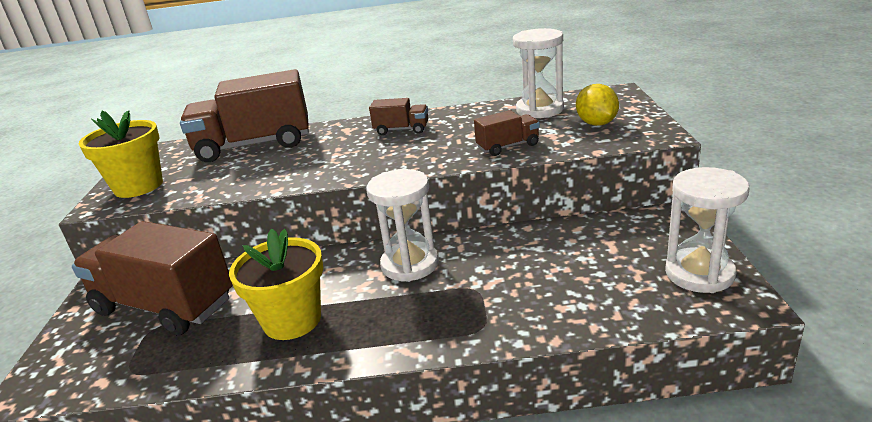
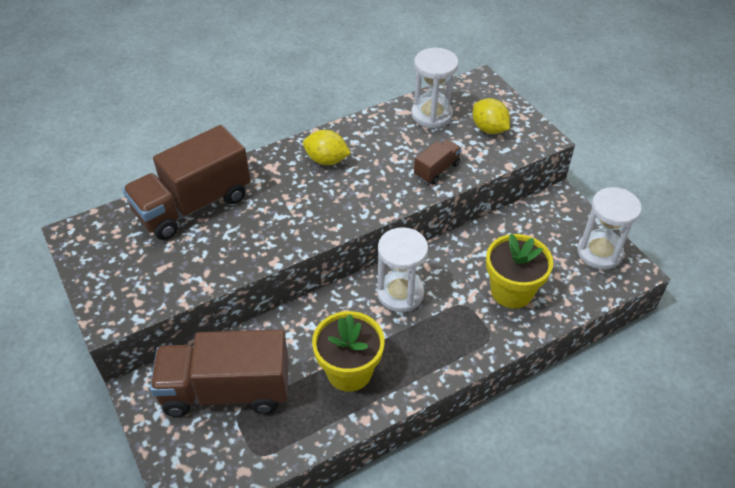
camera: 30 degrees left, 20 degrees up
(138, 186) = (124, 286): yellow flower pot -> yellow flower pot (511, 291)
(401, 130) = (326, 160): brown truck -> yellow lemon

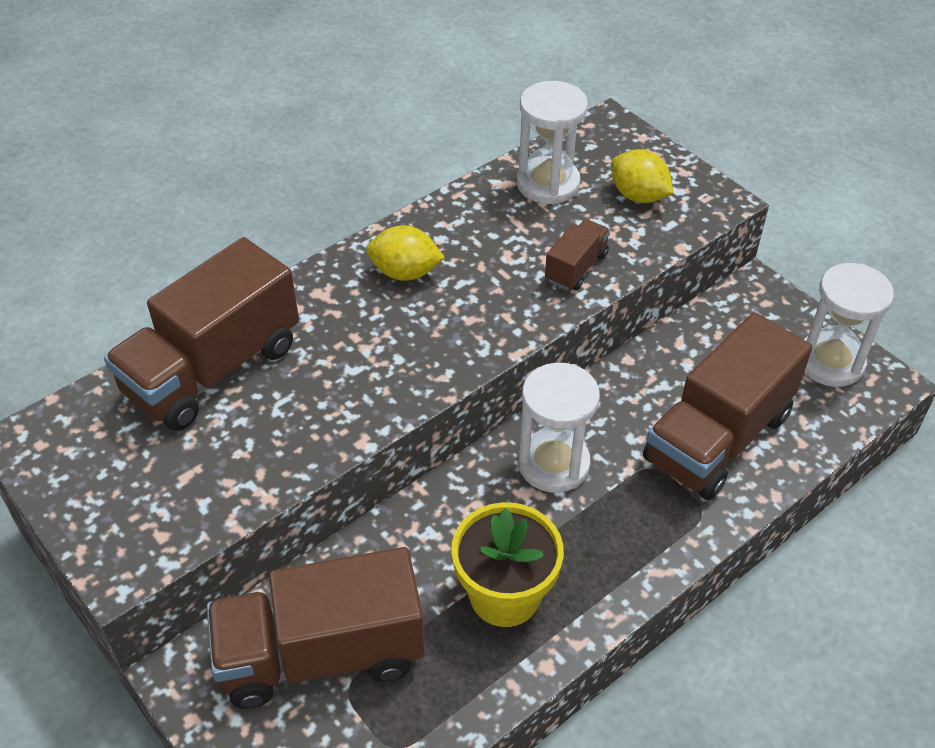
camera: 10 degrees left, 0 degrees up
(511, 291) = (717, 437): yellow flower pot -> brown truck

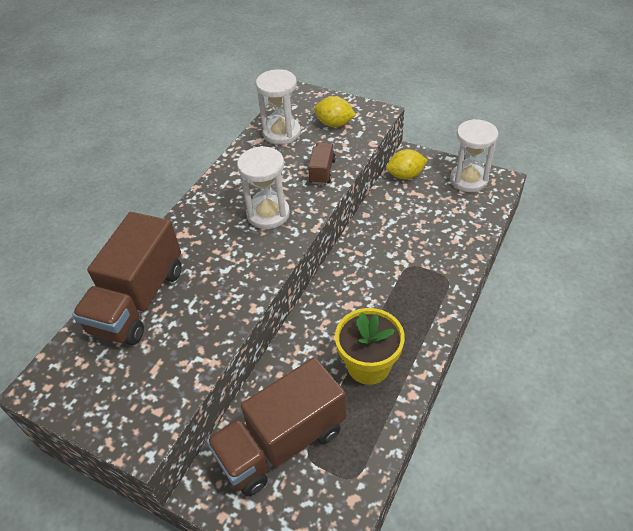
camera: 20 degrees left, 0 degrees up
(405, 272) = (227, 206): yellow lemon -> yellow lemon (405, 175)
(553, 464) = (356, 284): white hourglass -> white hourglass (268, 214)
(717, 437) = (434, 238): brown truck -> none

